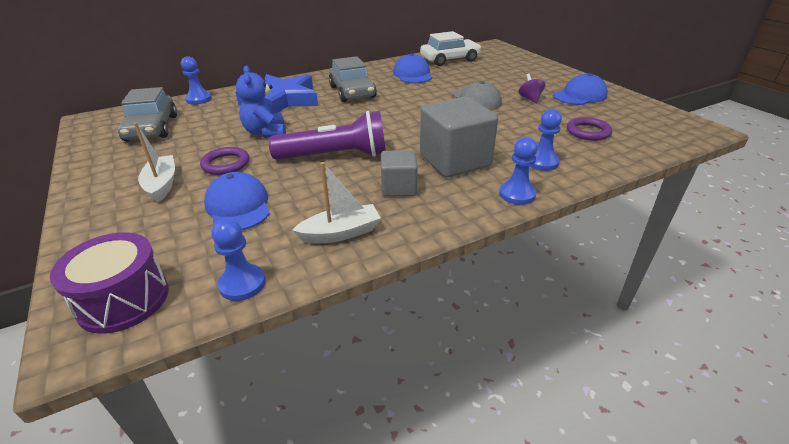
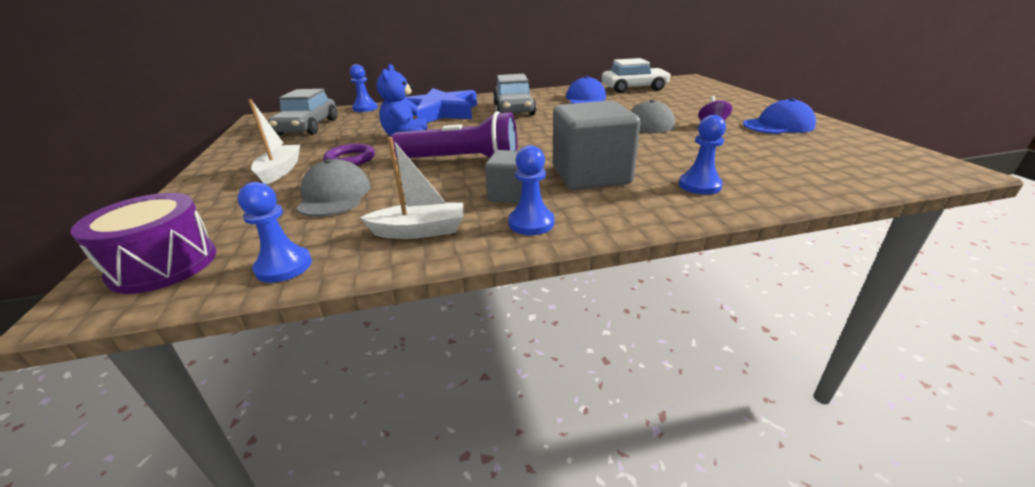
camera: 15 degrees right, 5 degrees down
(238, 206) = (334, 195): blue cap -> grey cap
(517, 194) = (651, 215): blue pawn -> blue pawn (531, 223)
(588, 132) = (775, 160): purple ring -> none

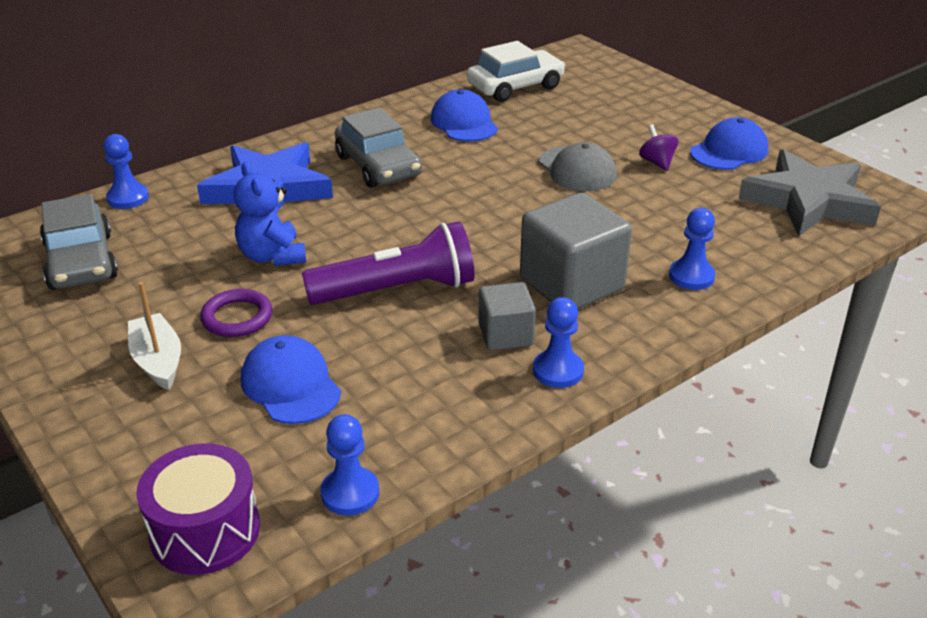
camera: 25 degrees left, 5 degrees up
(334, 195) = (290, 385): grey cap -> blue cap
(420, 231) = (450, 411): white boat -> none
(842, 157) = (808, 201): none -> grey star

